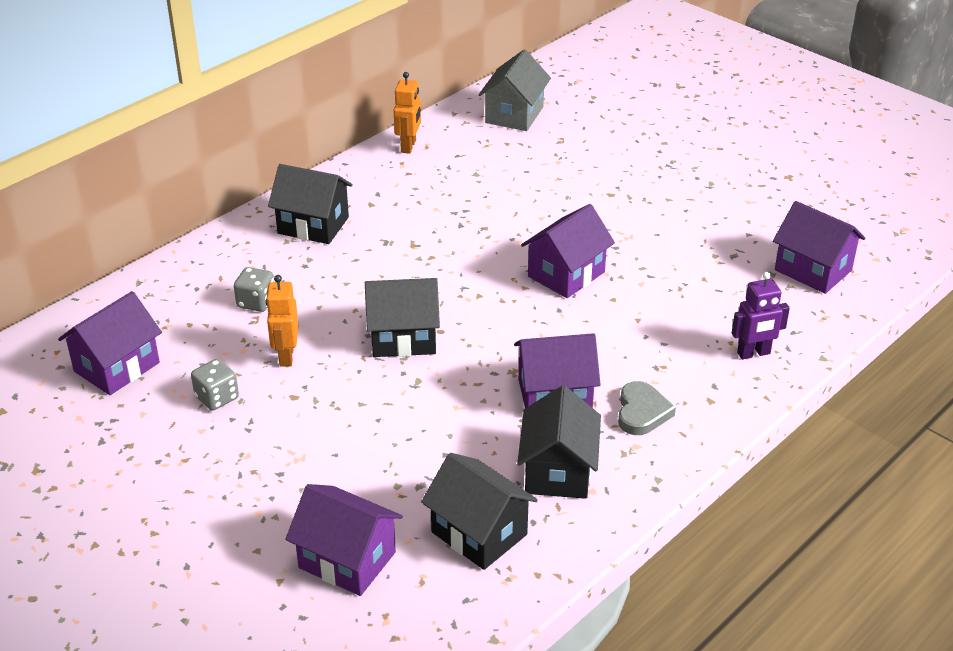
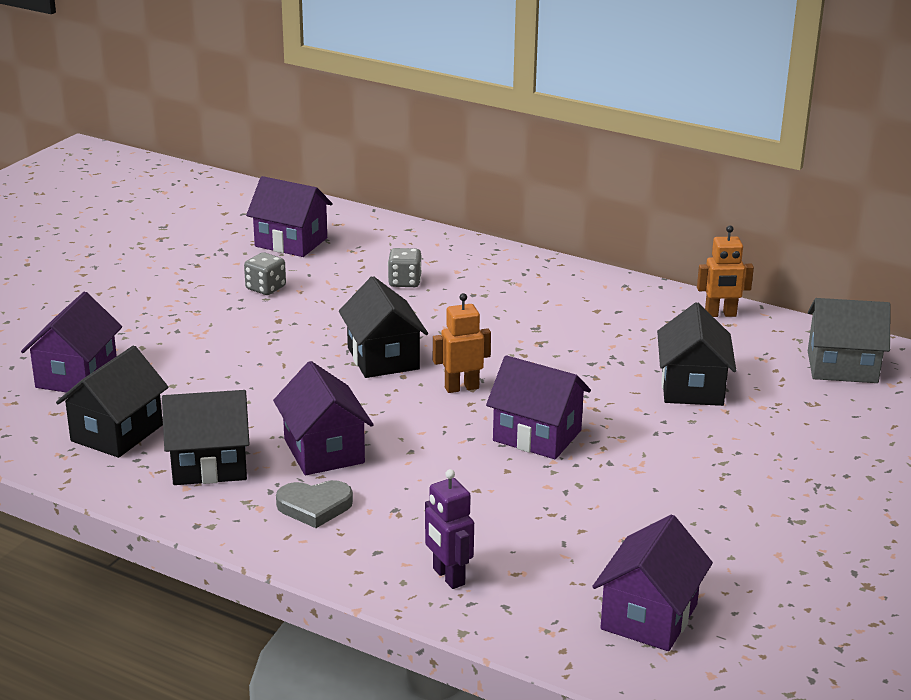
camera: 75 degrees right, 10 degrees down
(286, 356) = (333, 308): orange robot -> orange robot (461, 387)
(313, 225) = (540, 288): black house -> black house (692, 387)

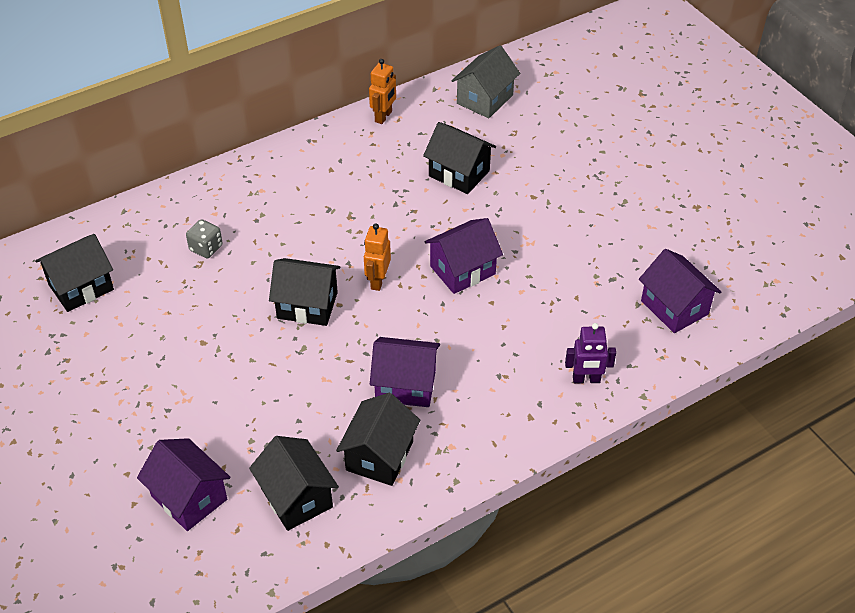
camera: 60 degrees left, 20 degrees up
(265, 288) = (145, 331): grey dice -> none
(291, 242) = (81, 287): purple house -> black house
(314, 506) = (469, 416): grey heart -> none

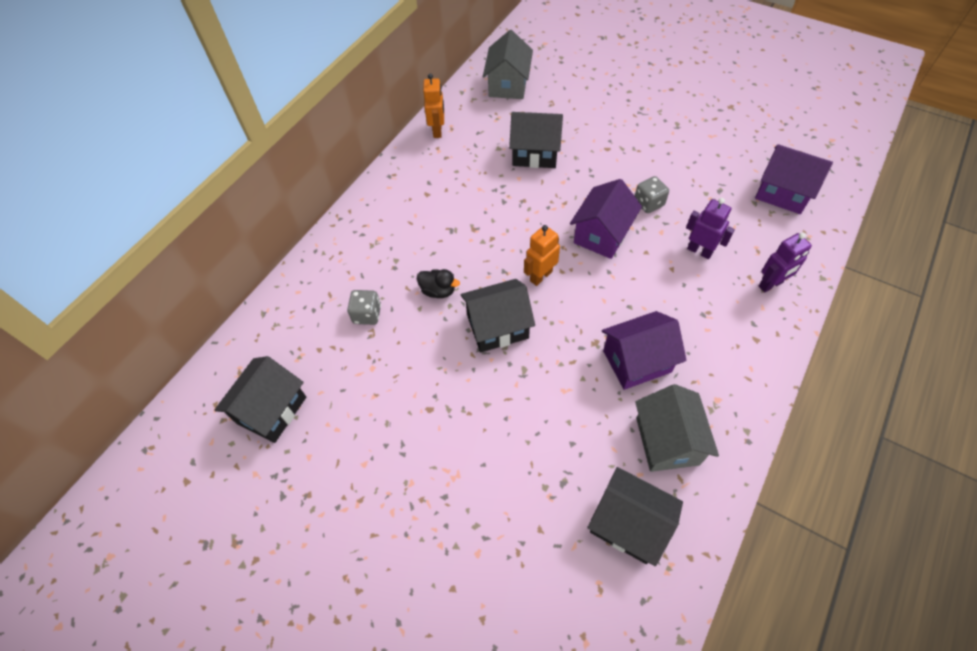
camera: 25 degrees left, 10 degrees up
(189, 498) = (531, 581): purple house -> none
(279, 255) = (438, 291): none -> black duck
(377, 281) = (540, 276): orange robot -> orange robot turned 60 degrees clockwise
(380, 456) = (667, 441): black house -> grey house
(531, 261) = (648, 203): none -> grey dice
(543, 322) = (699, 251): none -> purple robot

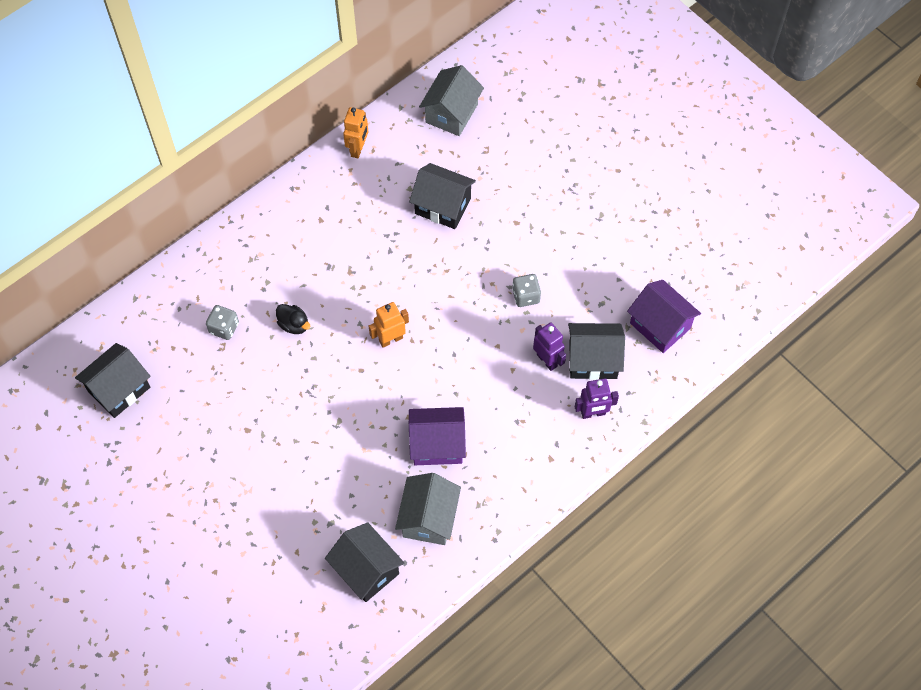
camera: 15 degrees right, 5 degrees up
(497, 327) = (332, 375): black house -> black house (593, 360)
(602, 235) = (465, 315): purple house -> none

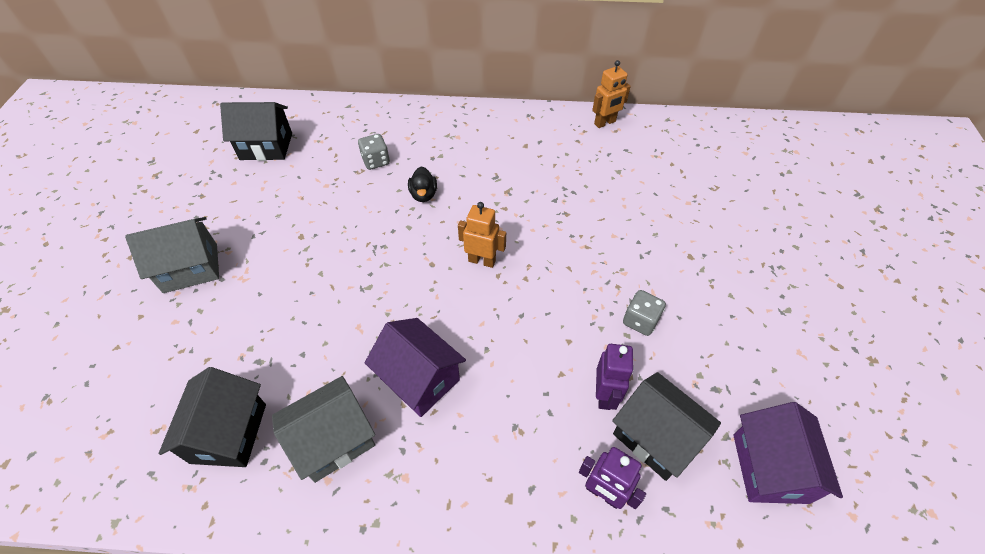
camera: 45 degrees right, 10 degrees down
(442, 206) = (633, 200): black house -> none
(451, 113) = (708, 147): grey house -> grey house (190, 268)

